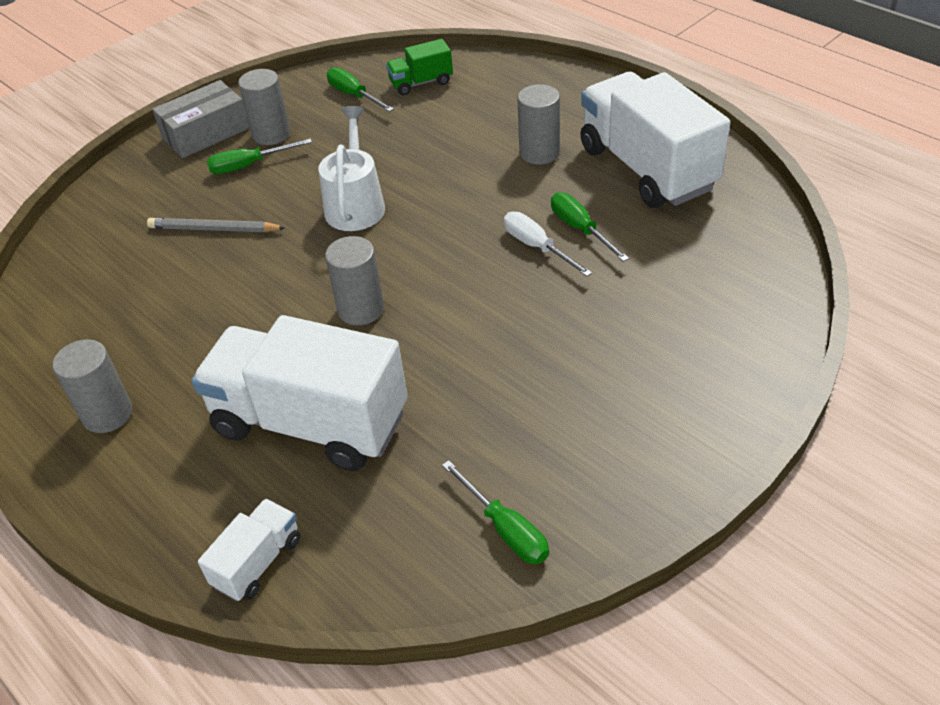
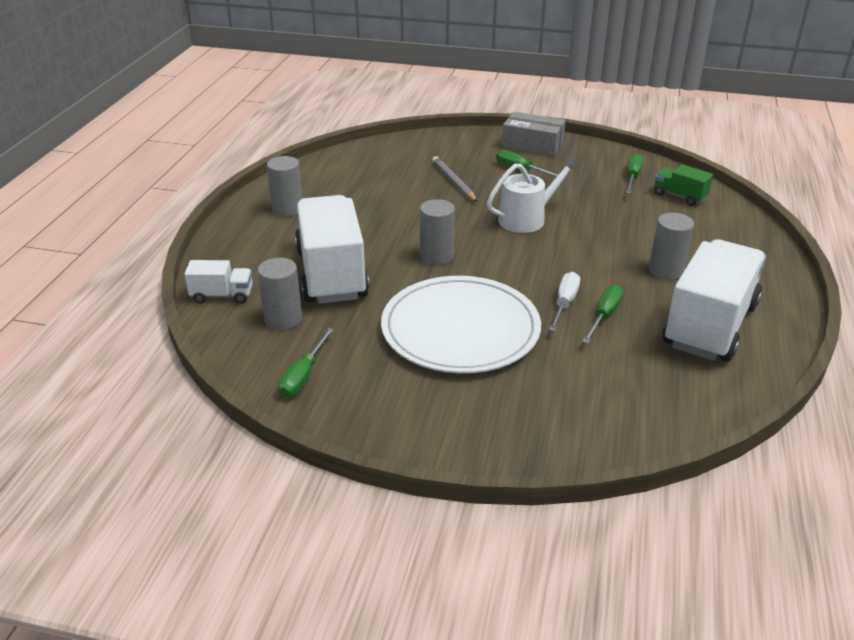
camera: 55 degrees right, 10 degrees down
(271, 134) = (557, 165): grey cylinder -> grey cylinder (283, 319)
(520, 347) = (460, 329): none -> white plate

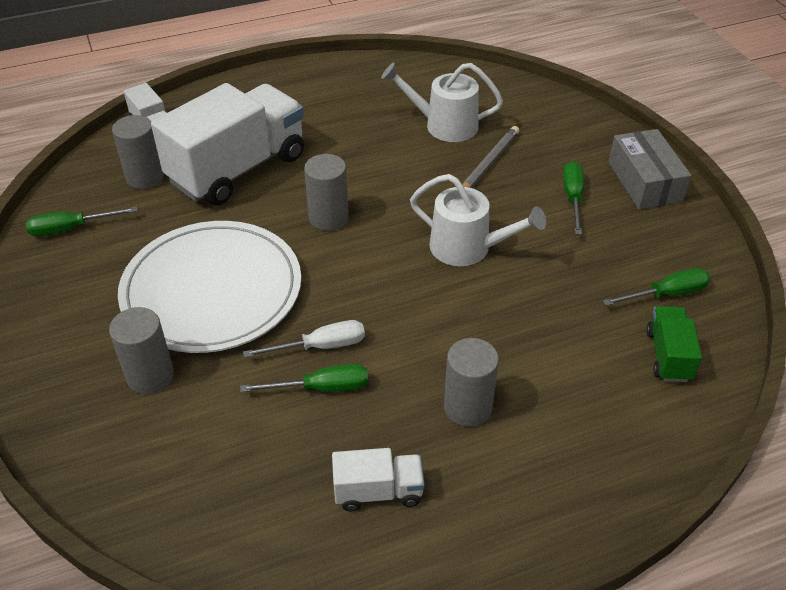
camera: 55 degrees right, 10 degrees up
(287, 209) = (323, 92): grey cylinder -> grey cylinder (150, 376)
(393, 181) = (444, 125): none -> white watering can
(709, 325) = (378, 491): white truck -> white truck, size x0.46

